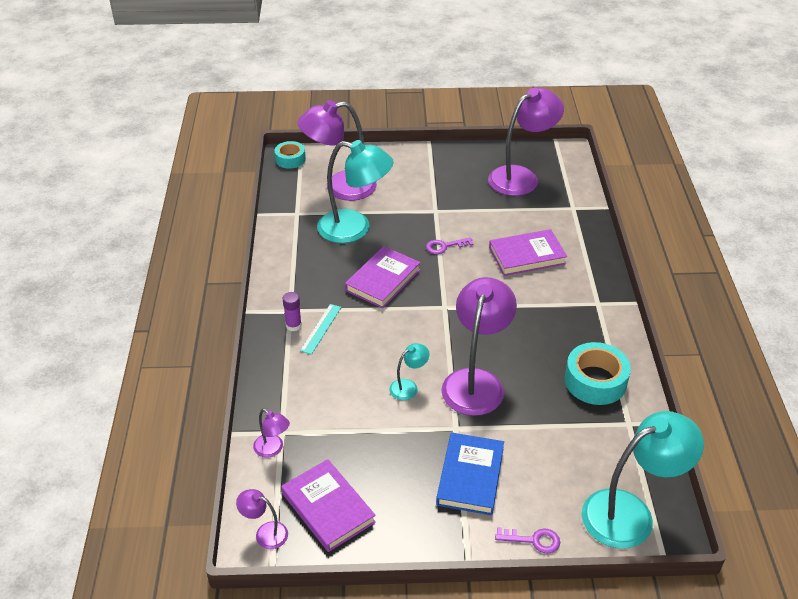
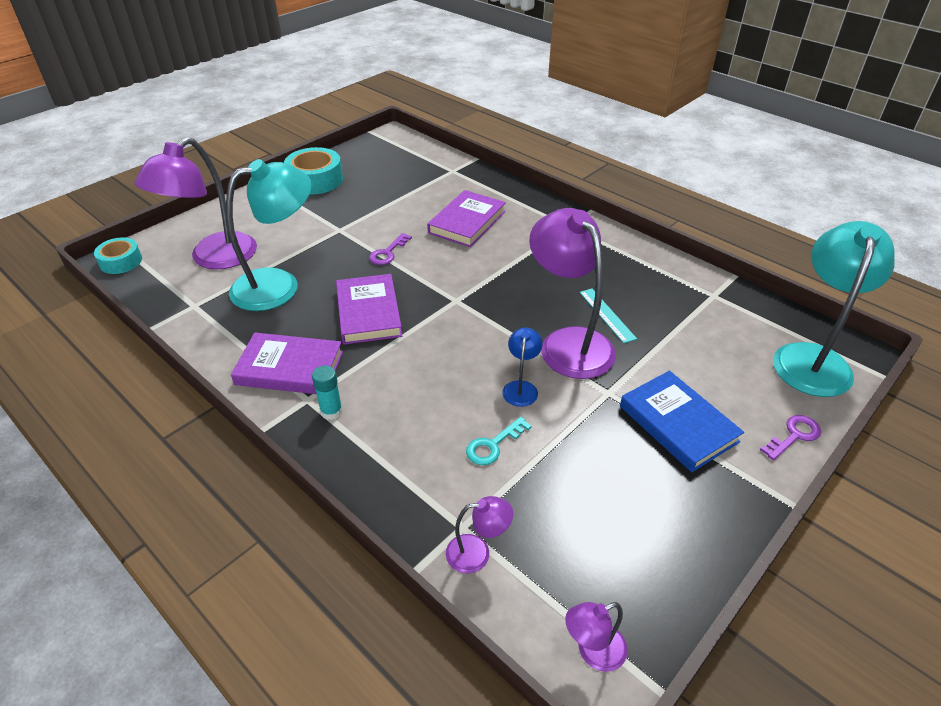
camera: 45 degrees left, 0 degrees up
(293, 325) = (331, 411): purple glue stick -> turquoise glue stick
(321, 328) = (365, 394): turquoise ruler -> turquoise ruler (607, 315)
(328, 508) = (612, 563): purple book -> purple book (290, 368)
(350, 405) = (493, 445): none -> turquoise key
(408, 387) = (521, 387): turquoise lamp -> blue lamp
(521, 177) = (380, 169): purple lamp -> none
(595, 381) = (648, 281): turquoise tape -> turquoise tape (315, 180)

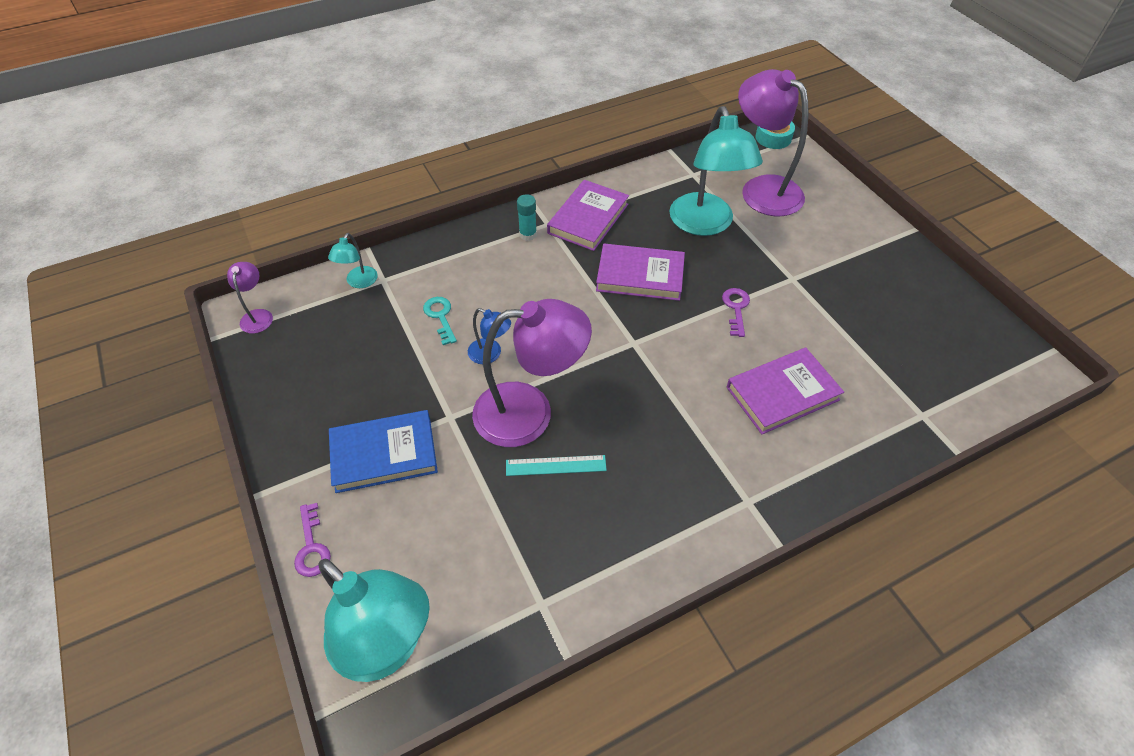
camera: 110 degrees right, 10 degrees up
(315, 180) = (910, 275): turquoise tape -> none
(388, 253) = (736, 308): purple key -> purple key turned 45 degrees clockwise
(467, 222) = (782, 393): purple book -> purple book turned 75 degrees counterclockwise
(477, 553) = (359, 282): purple lamp -> turquoise lamp

